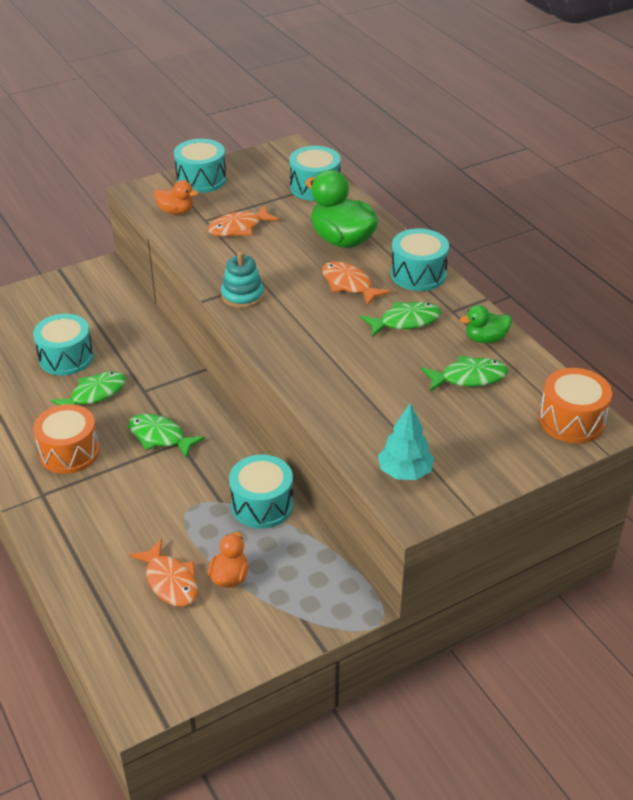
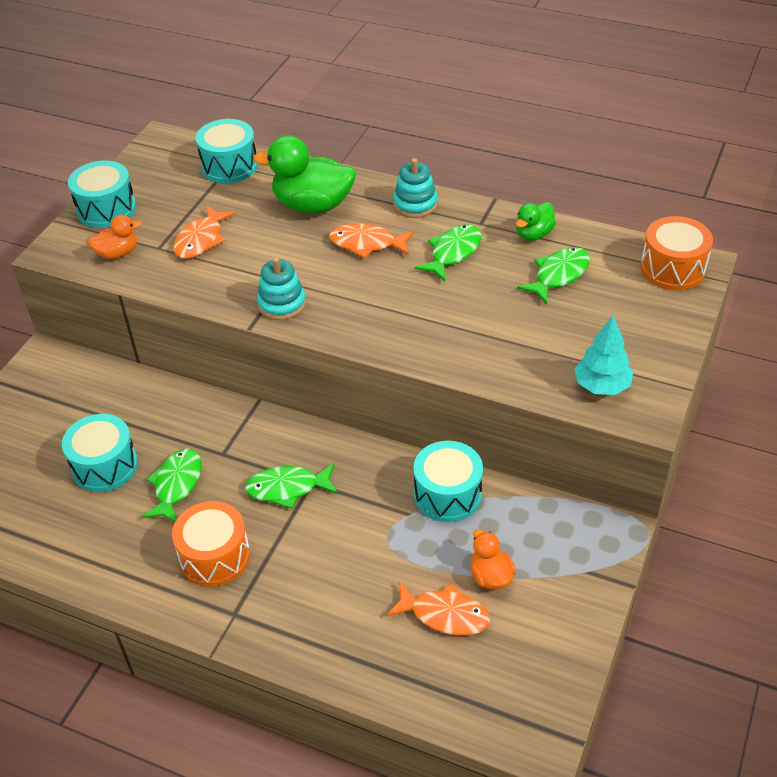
camera: 35 degrees left, 5 degrees up
(418, 274) = (415, 204): turquoise drum -> turquoise stacking toy

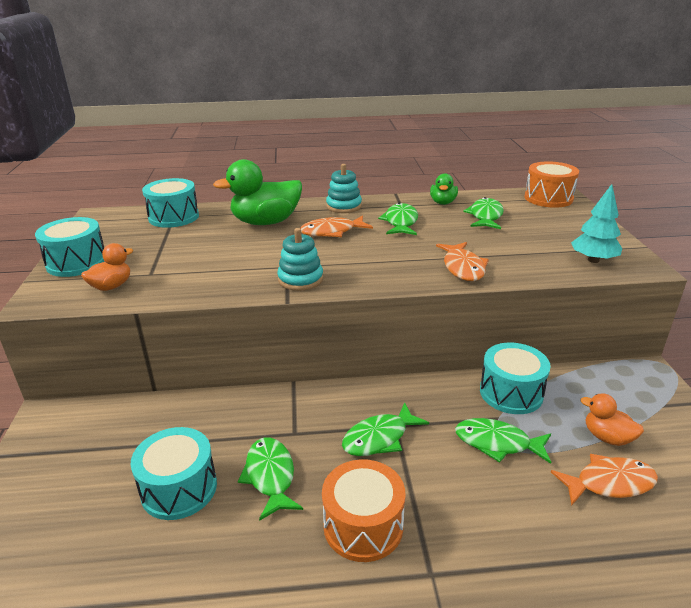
camera: 30 degrees left, 15 degrees down
(201, 240) = (188, 260): orange fish -> orange fish (463, 268)
(384, 537) = (497, 443): none -> green fish

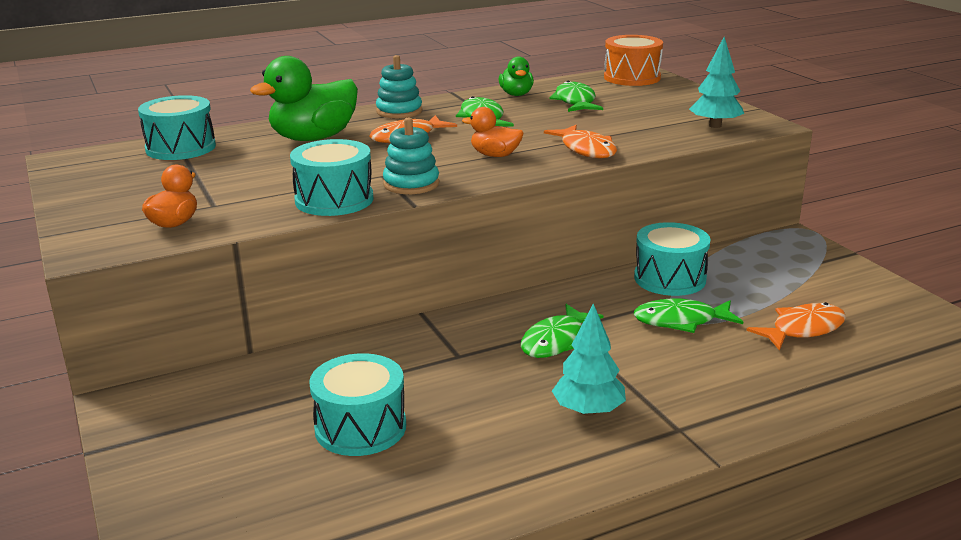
camera: 20 degrees left, 5 degrees down
(77, 262) = (95, 209): turquoise drum -> turquoise drum (334, 200)
(270, 476) = (459, 395): green fish -> none
(363, 526) = (588, 411): orange drum -> turquoise tree
(607, 437) = (783, 296): orange duck -> orange duck (495, 155)

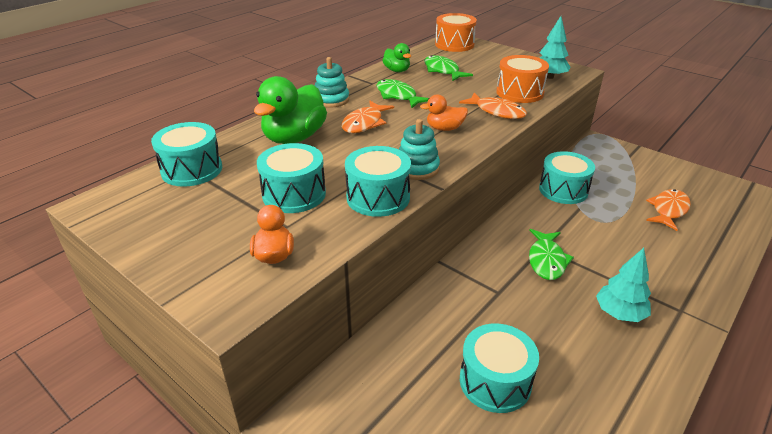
camera: 25 degrees left, 10 degrees up
(253, 183) = (294, 194): none -> turquoise drum
(646, 136) = (519, 92): none -> orange drum
(681, 321) = (601, 222): green fish -> none

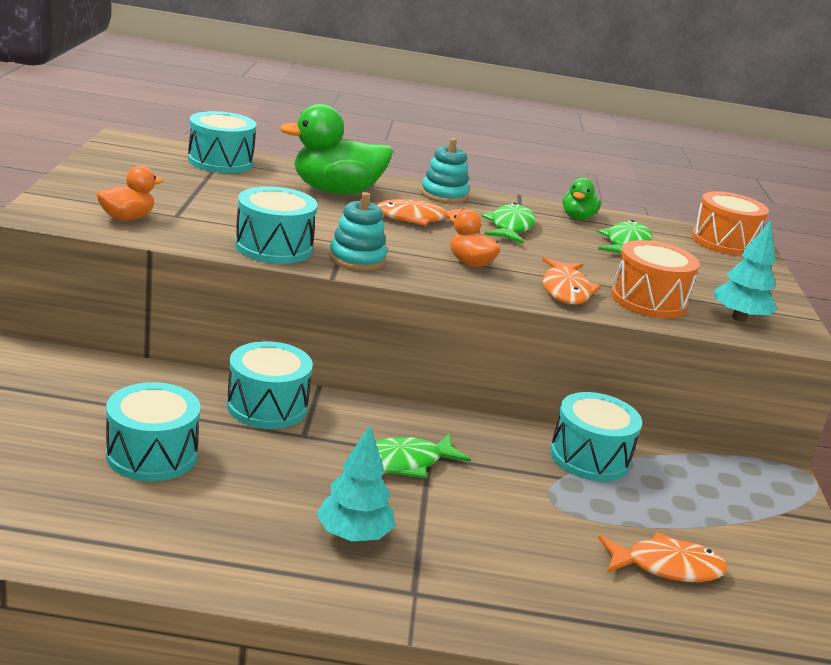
camera: 50 degrees right, 10 degrees down
(294, 194) = (232, 209): turquoise drum -> turquoise drum (267, 406)

